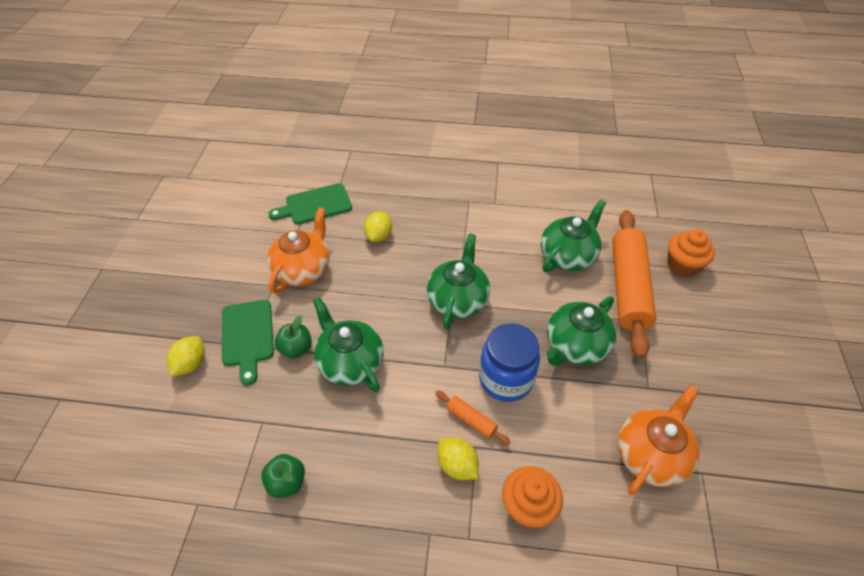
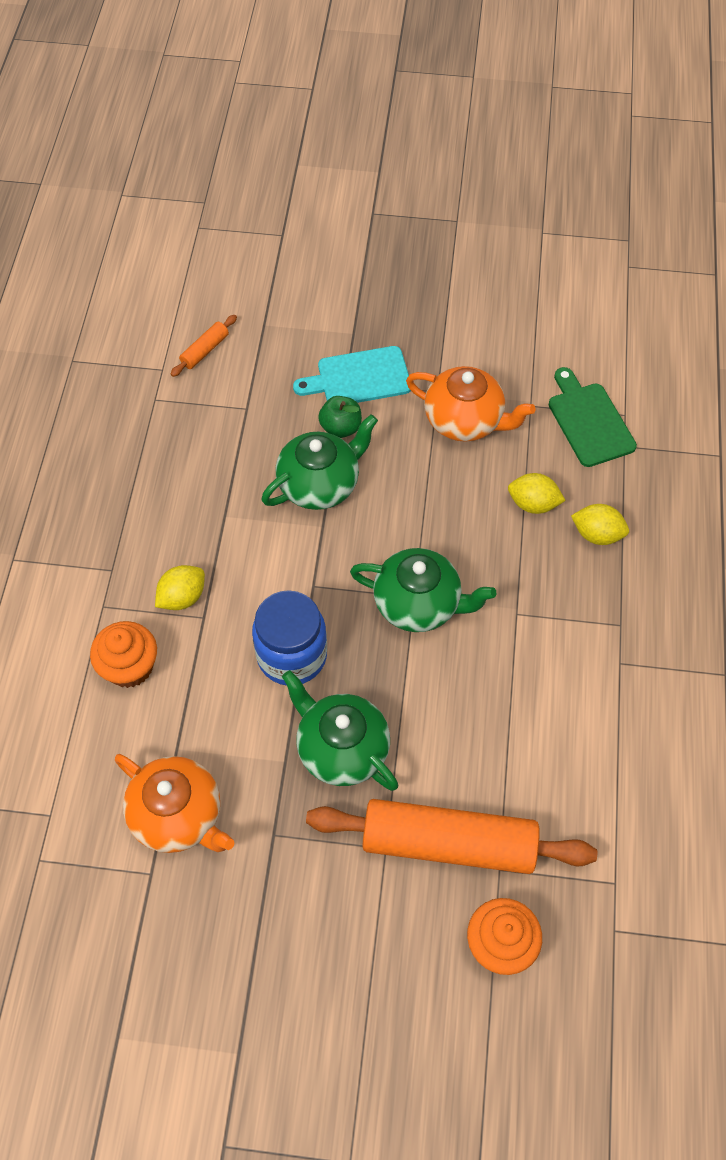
camera: 90 degrees right, 10 degrees up
(191, 364) = (321, 332): yellow lemon -> yellow lemon (597, 534)
(247, 336) = (359, 378): green cutting board -> turquoise cutting board
(287, 482) = (177, 439): green apple -> none
(471, 420) = (237, 614): orange rolling pin -> orange rolling pin (205, 350)
(568, 256) = (510, 762): green teapot -> none

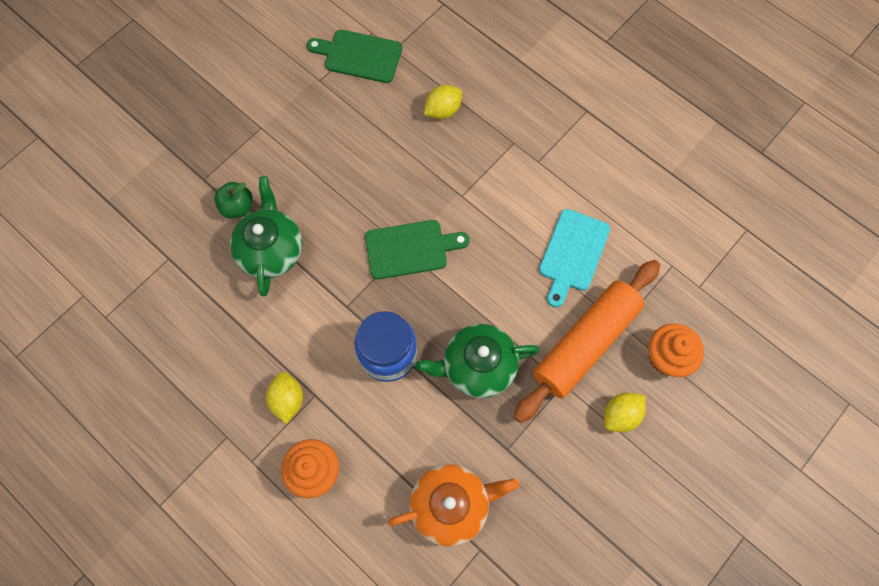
camera: 55 degrees left, 10 degrees up
(205, 350) = (93, 255): orange rolling pin -> none
(359, 378) = (207, 168): turquoise cutting board -> turquoise cutting board (572, 254)
(419, 604) = (410, 249): green teapot -> green cutting board
(465, 421) = (298, 127): orange teapot -> none
(533, 504) = (392, 131): yellow lemon -> yellow lemon (620, 415)

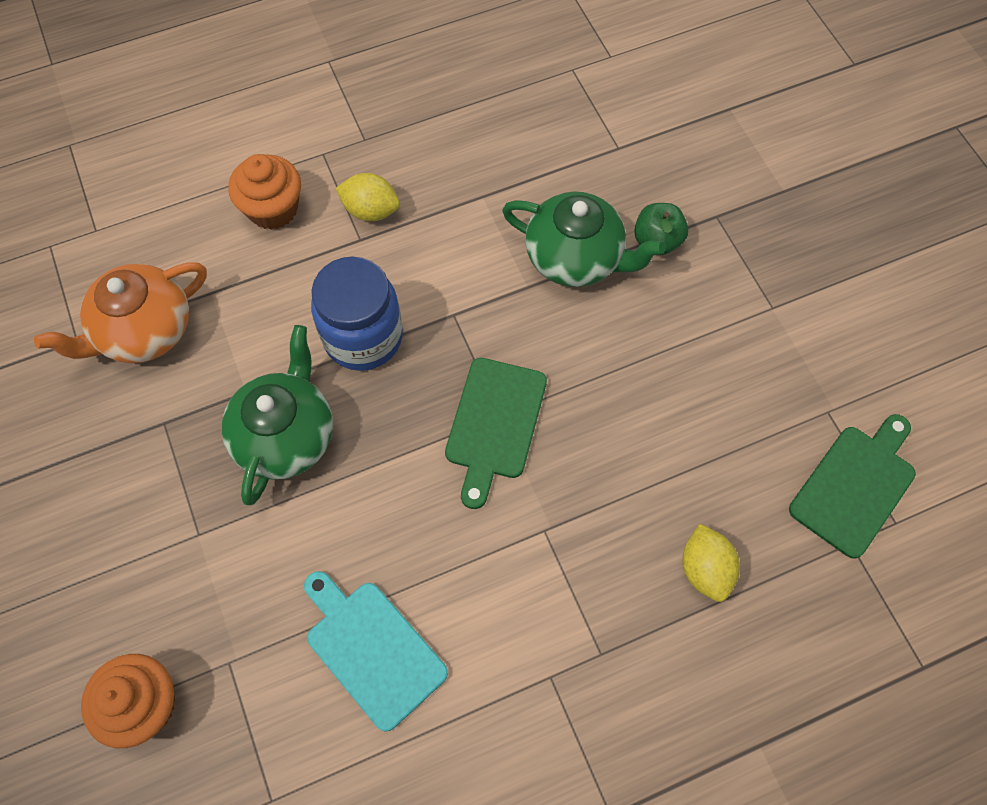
camera: 115 degrees right, 5 degrees down
(451, 505) = (144, 331): orange teapot -> orange teapot turned 45 degrees clockwise
(585, 343) = (233, 594): orange rolling pin -> none
(620, 415) = (112, 589): yellow lemon -> none

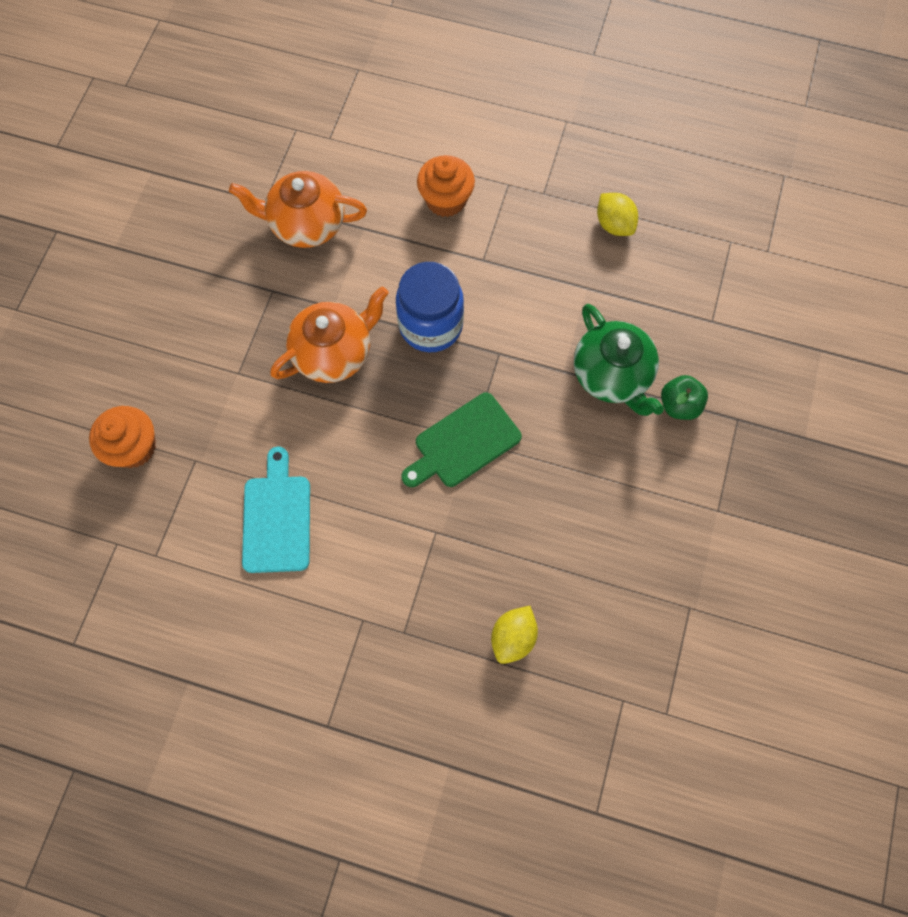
camera: 40 degrees right, 5 degrees up
(286, 436) = (334, 352): green teapot -> orange teapot
(371, 210) = (506, 245): yellow lemon -> yellow lemon (614, 225)
(855, 486) = (662, 669): green cutting board -> none

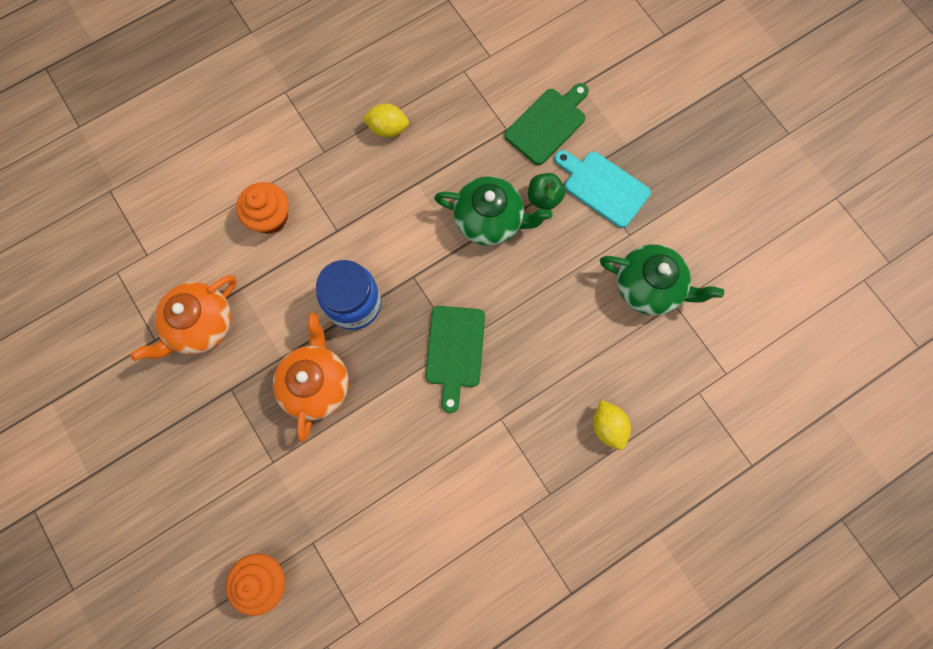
camera: 50 degrees left, 5 degrees up
(277, 518) = (403, 517): turquoise cutting board -> turquoise cutting board (603, 187)
(684, 570) = (649, 287): none -> green teapot
(753, 352) = (548, 124): none -> green cutting board

